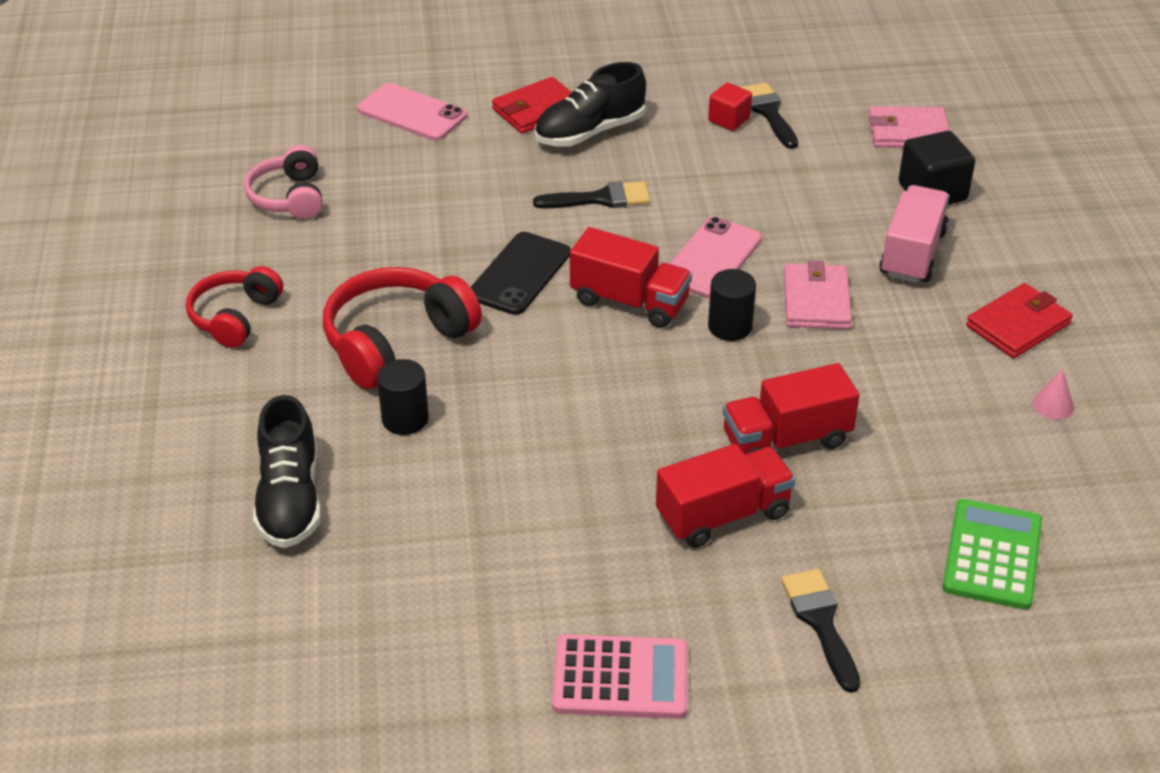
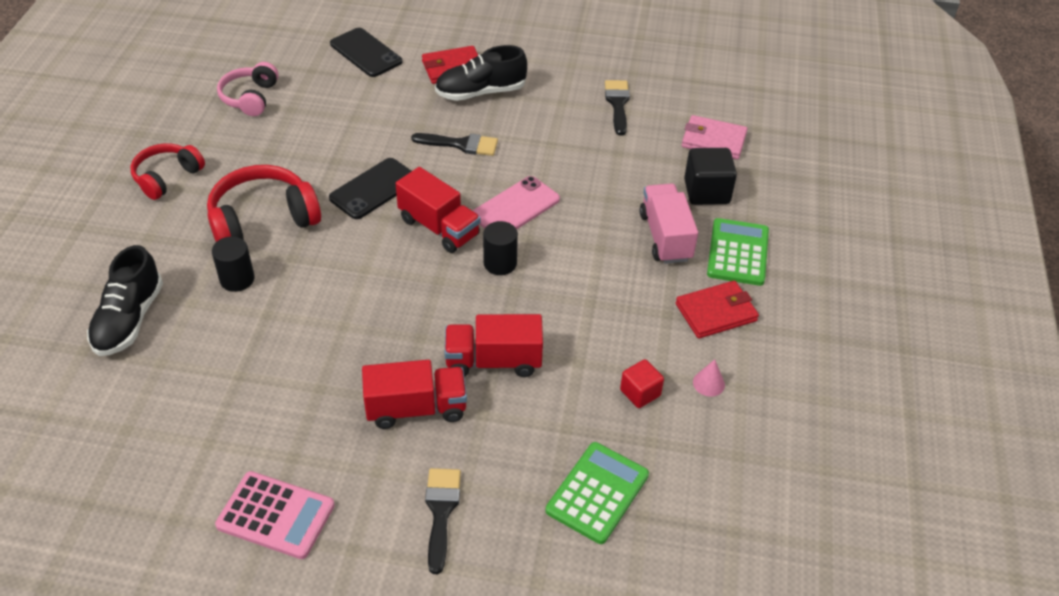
camera: 15 degrees right, 5 degrees up
(412, 113) = (366, 53): pink phone -> black phone
(729, 120) = (585, 104): red cube -> red cube (640, 393)
(816, 301) = (574, 258): pink wallet -> none
(912, 253) = (665, 237): pink truck -> pink truck turned 45 degrees counterclockwise
(1006, 253) = (738, 252): none -> green calculator

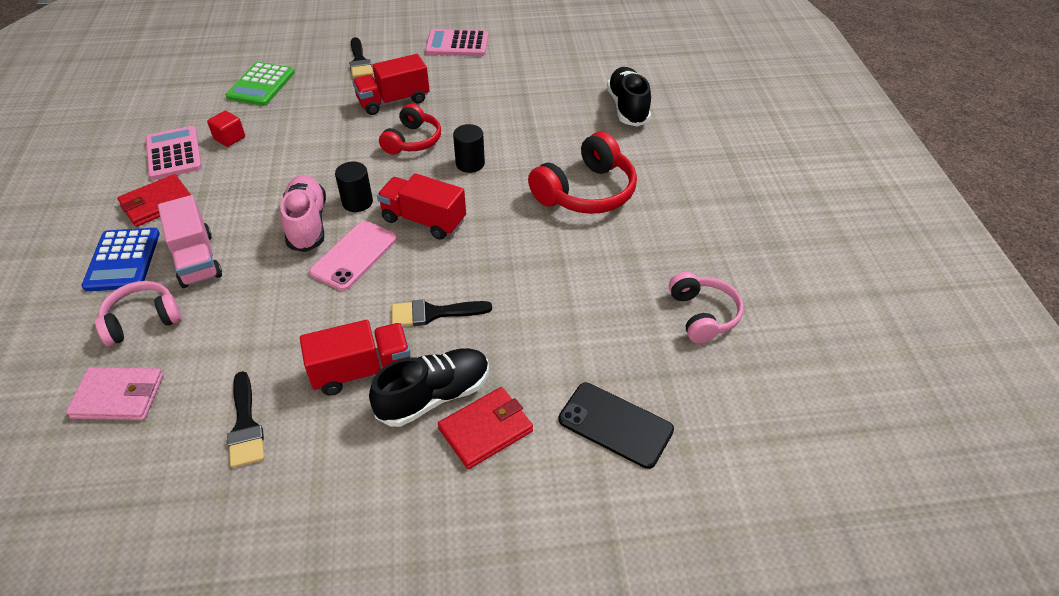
camera: 165 degrees right, 0 degrees up
(167, 177) = (702, 209): red headphones -> red headphones (412, 140)
(237, 279) = (572, 146): black cylinder -> black cylinder (470, 164)
(374, 189) = (503, 242): black phone -> none
(493, 361) = (345, 135): red truck -> red truck (362, 370)
(556, 250) = (307, 224): none -> pink shoe
(706, 192) = (142, 320): black cube -> pink headphones
(708, 383) = (174, 154): pink cone -> pink calculator
(738, 252) = (123, 260): green calculator -> blue calculator

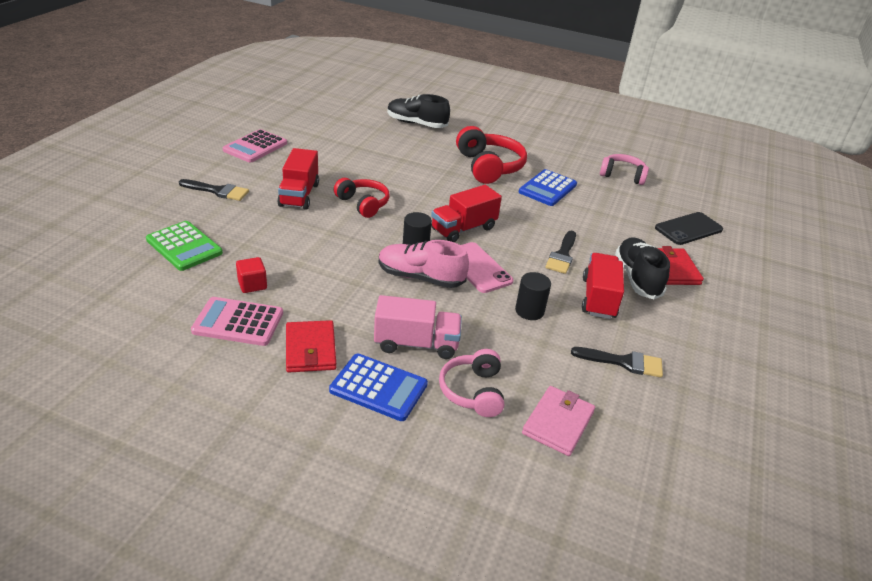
camera: 65 degrees left, 10 degrees down
(470, 164) = (417, 192): black cylinder -> black cylinder (529, 311)
(584, 255) = (547, 188): none -> blue calculator

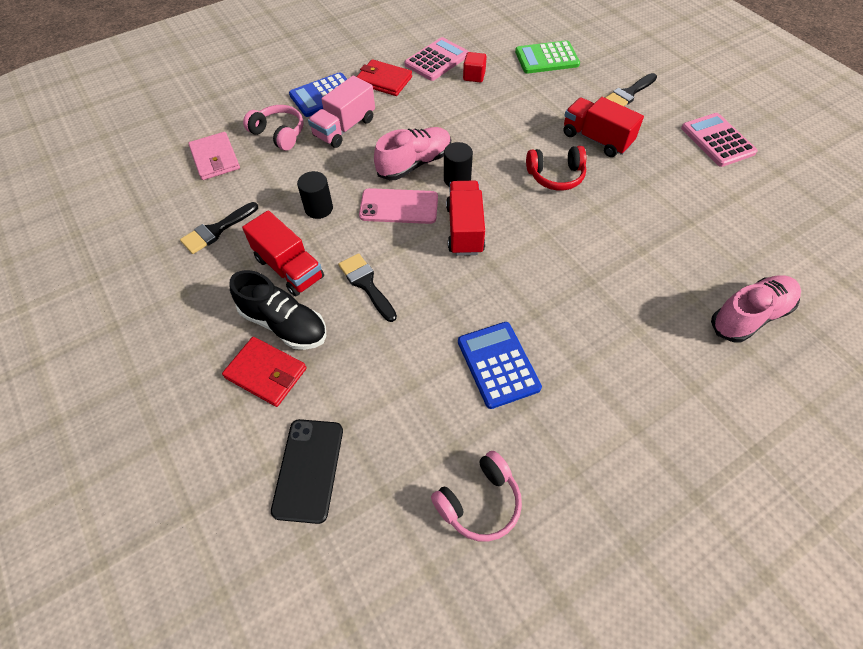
camera: 130 degrees right, 20 degrees up
(416, 124) = (750, 316): black shoe -> pink shoe
(488, 167) = (586, 331): red headphones -> none

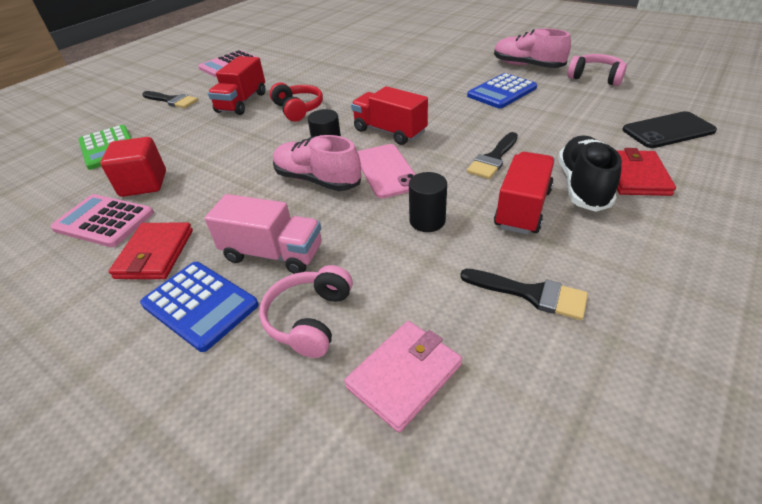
camera: 110 degrees left, 15 degrees down
(464, 229) = (389, 131): red truck -> red truck turned 60 degrees clockwise
(474, 76) = (144, 184): red cube -> red cube, size x1.60
(750, 316) = (388, 41): pink shoe -> pink shoe (527, 66)

